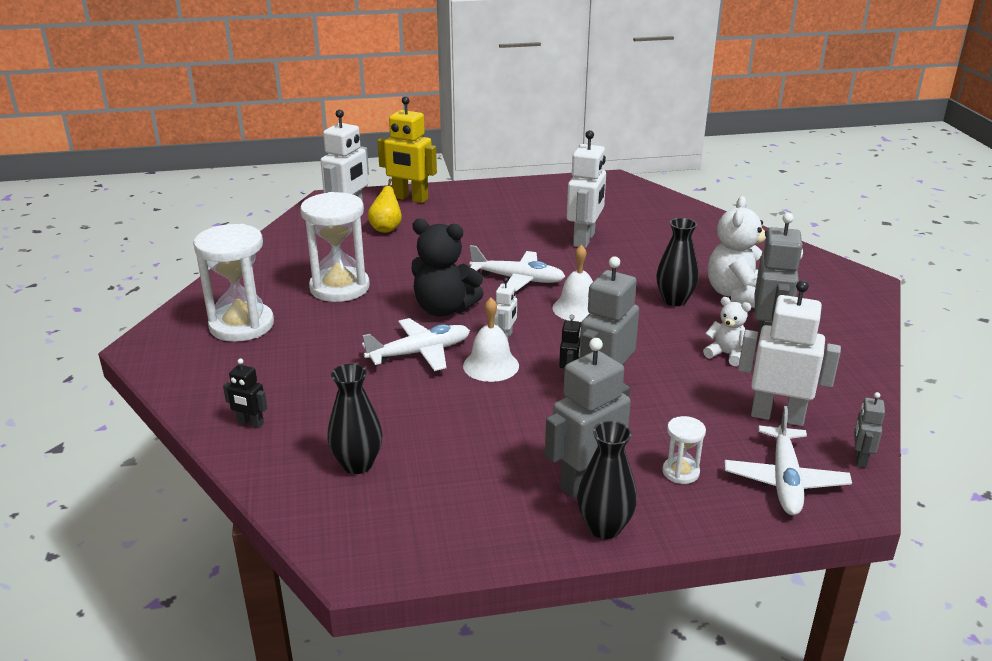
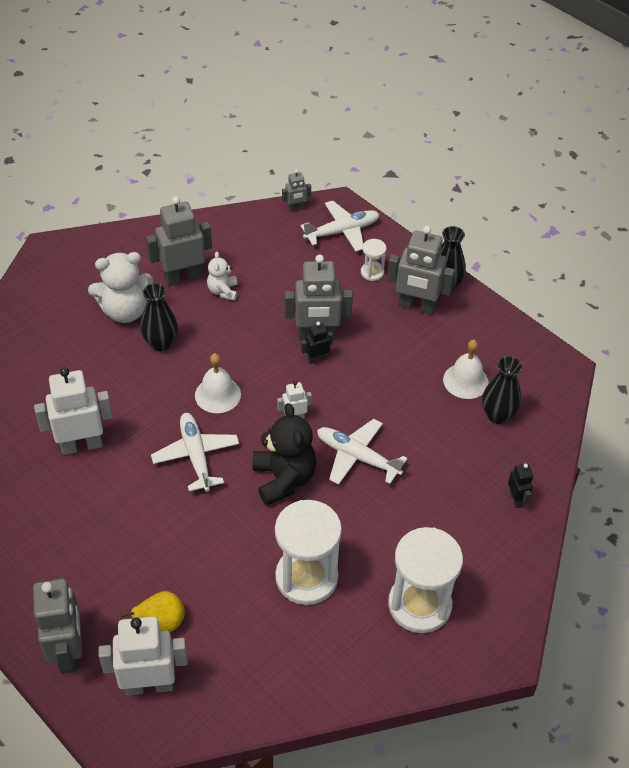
camera: 125 degrees left, 20 degrees up
(410, 198) = (69, 652): yellow robot -> grey robot
(491, 365) = (339, 407): white bell -> white bell (465, 381)
(777, 416) = (280, 249): white robot -> none

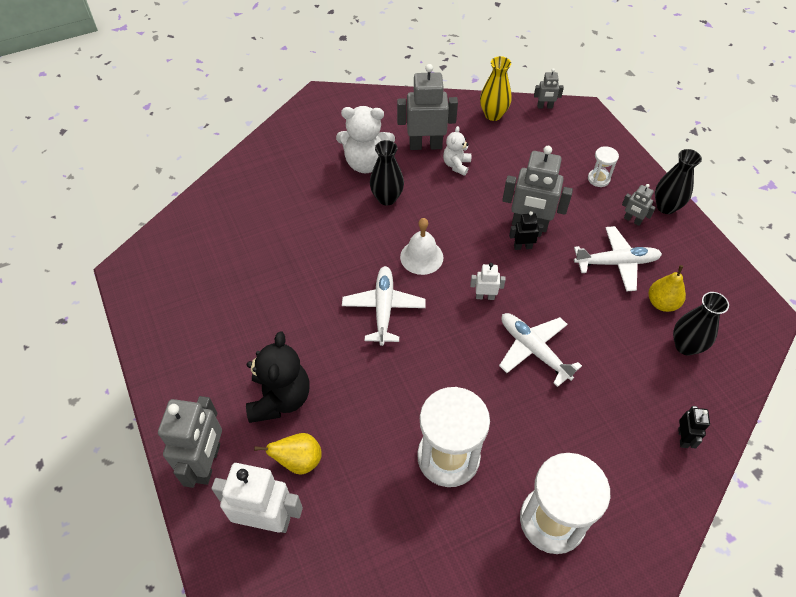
camera: 20 degrees right, 5 degrees up
(81, 445) = (287, 272): white robot -> none
(244, 229) = (493, 115): none -> yellow vase
(284, 479) = (457, 352): black teddy bear -> black teddy bear (280, 398)
(342, 231) = (581, 136): white plane -> white plane (616, 263)
(416, 307) = (632, 220): grey robot -> grey robot, size x0.49
(465, 381) = (662, 303): white bell -> yellow pear

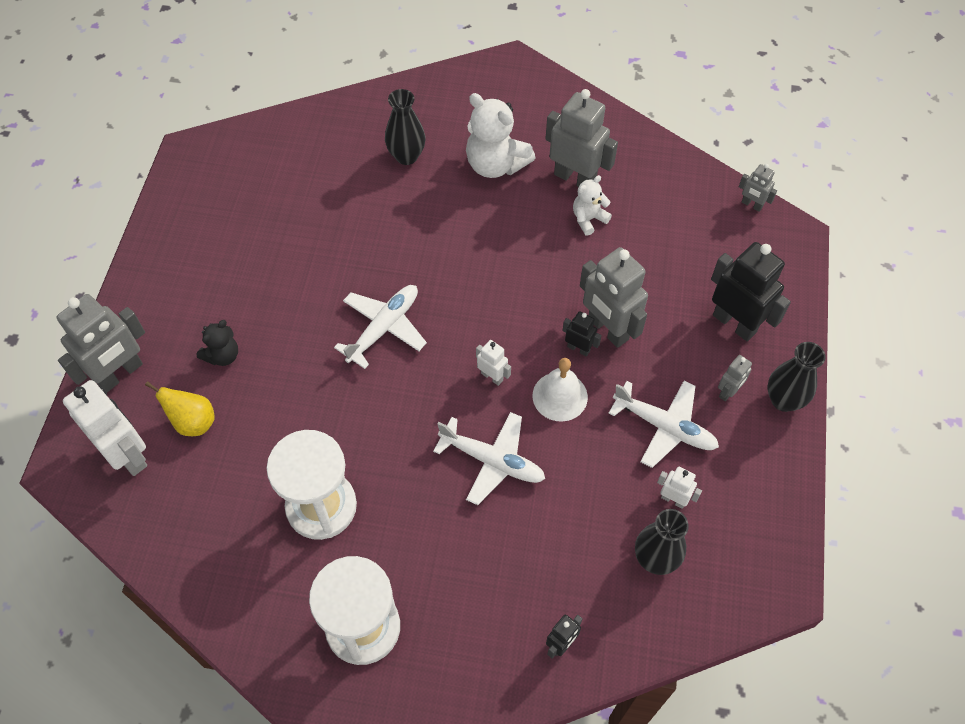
camera: 35 degrees right, 5 degrees up
(280, 398) = (222, 355): black teddy bear -> black teddy bear, size x0.55
(387, 198) = (484, 215): black vase -> black vase (406, 156)
(421, 257) = (465, 298): white bell -> white bell (560, 396)
(493, 115) = (682, 183): yellow vase -> none
(534, 350) = (492, 461): white plane -> white plane turned 120 degrees clockwise
(598, 179) = (734, 323): white hourglass -> black robot
(632, 220) = (728, 392): grey robot -> grey robot turned 120 degrees counterclockwise
(662, 303) = (673, 499): yellow pear -> white robot

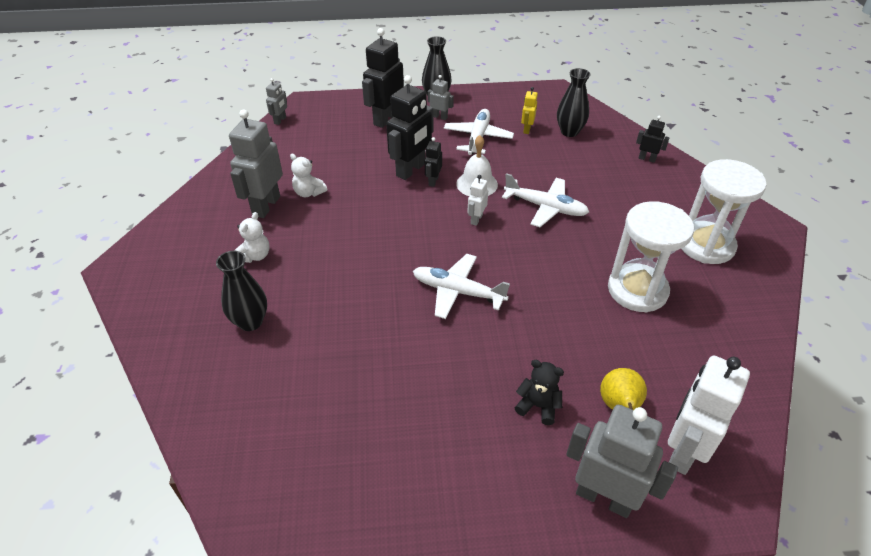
camera: 105 degrees left, 15 degrees down
(492, 461) = (545, 207): white plane -> white plane turned 105 degrees clockwise
(495, 164) = (255, 256): white teddy bear -> white teddy bear, size x0.55
(607, 329) = (411, 170): grey robot -> black robot
(673, 499) = (527, 129): white robot -> yellow robot

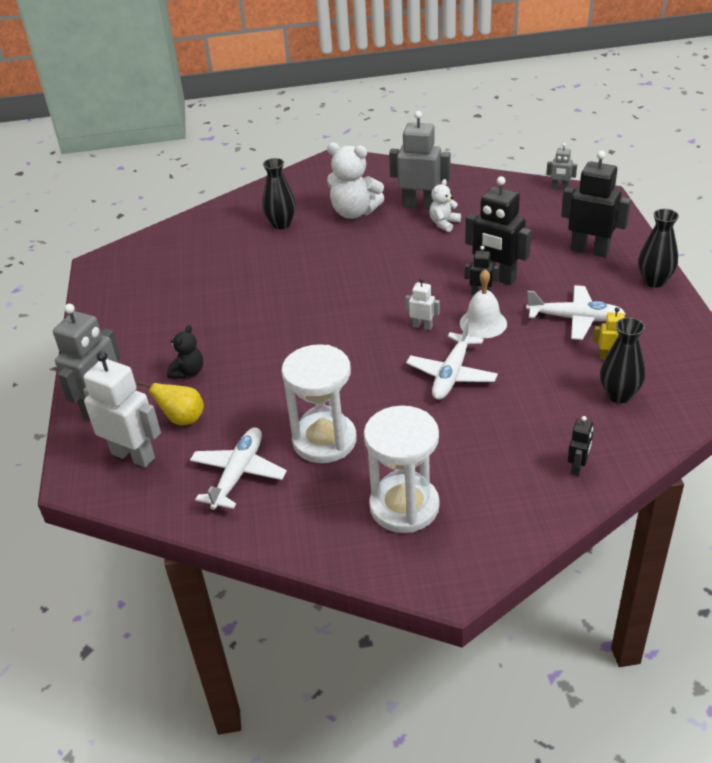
camera: 90 degrees right, 5 degrees down
(255, 256) = (354, 212): white teddy bear -> white teddy bear, size x1.80
(440, 117) = (610, 287): grey robot -> none
(458, 292) = (317, 321): white plane -> white plane (238, 474)

